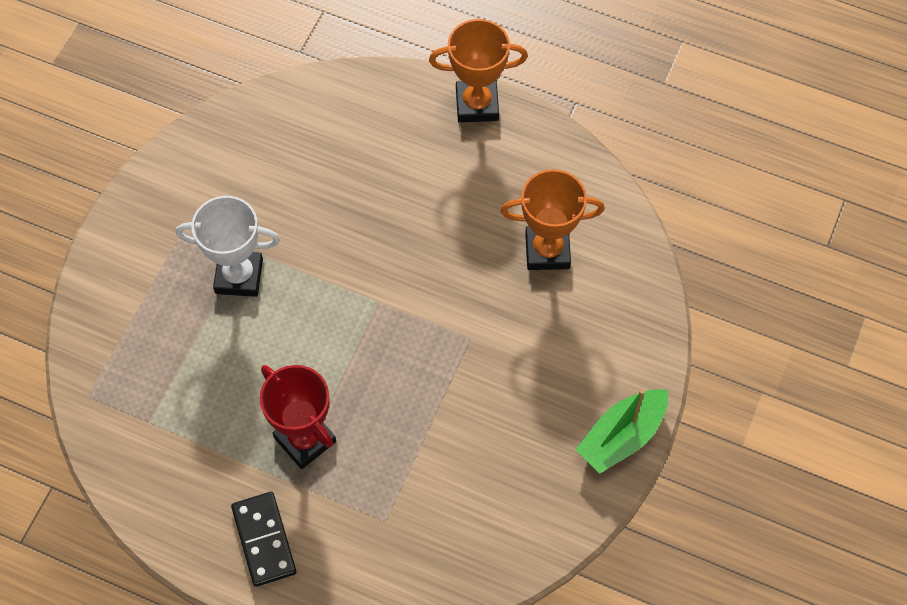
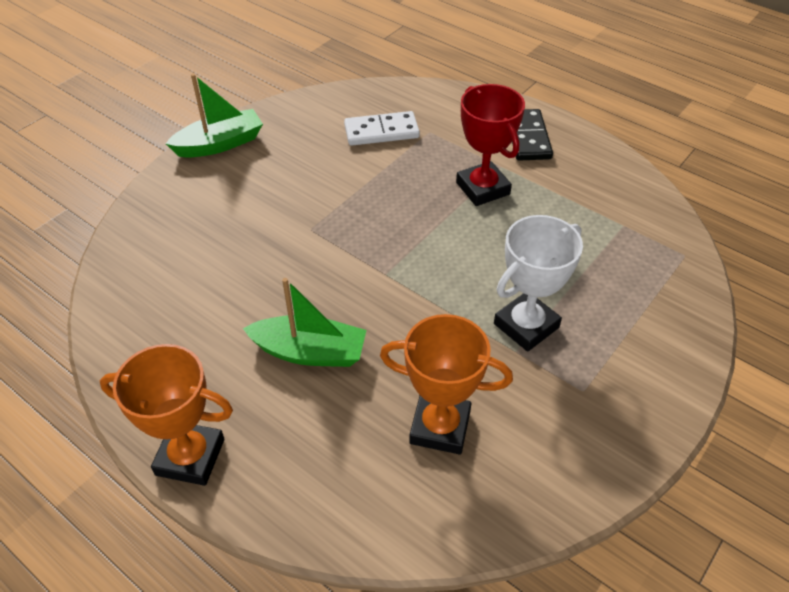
camera: 165 degrees left, 15 degrees down
(239, 276) = (526, 325): white trophy -> white trophy turned 60 degrees counterclockwise
(420, 206) = (310, 352): none -> green boat
(442, 506) = (381, 131): none -> white domino
(547, 251) = (200, 282): orange trophy -> orange trophy (440, 427)

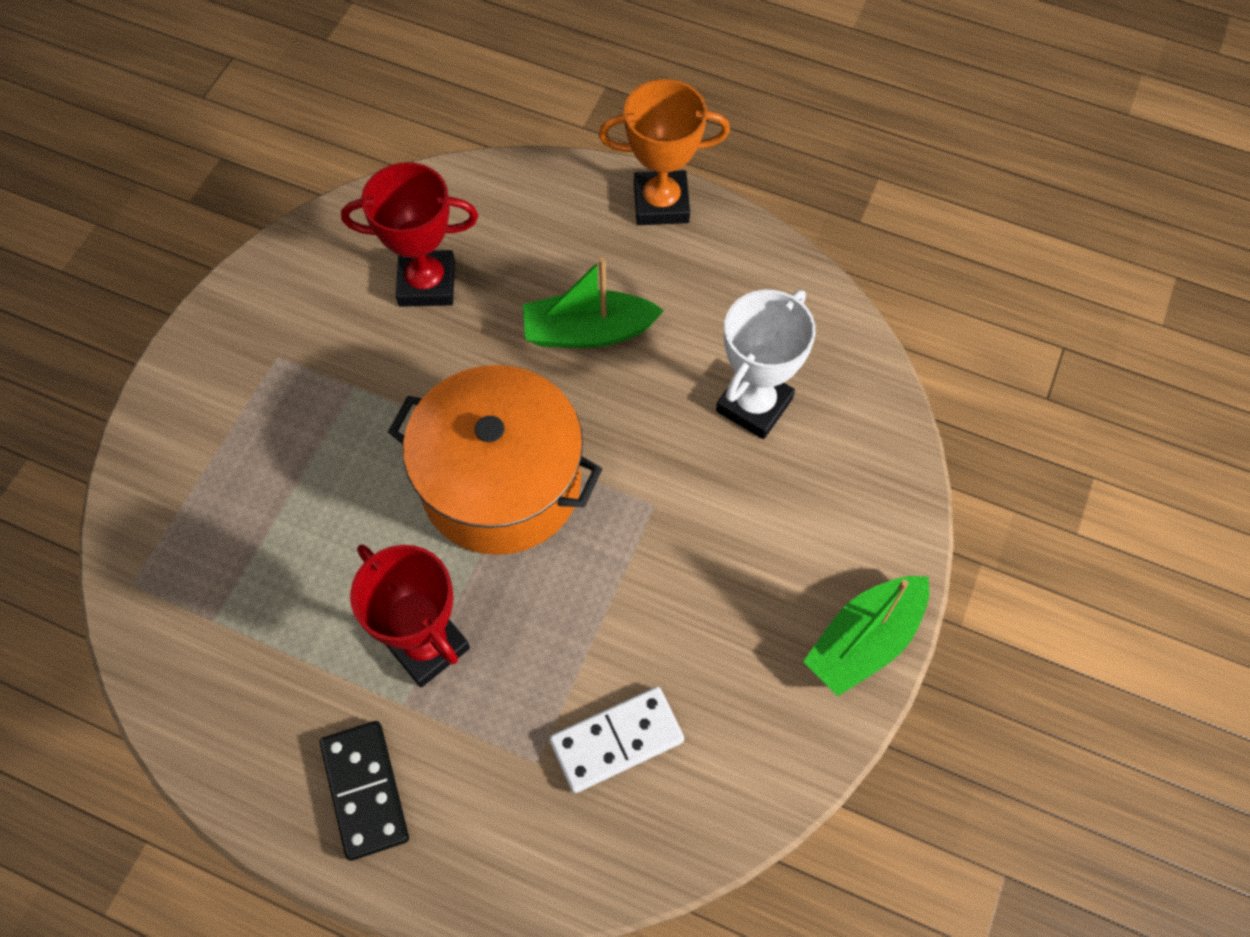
camera: 165 degrees right, 15 degrees up
(413, 262) = (501, 483): none -> orange pot
(440, 427) = (427, 283): orange trophy -> red trophy
(526, 325) = (345, 422): white trophy -> white trophy (754, 405)

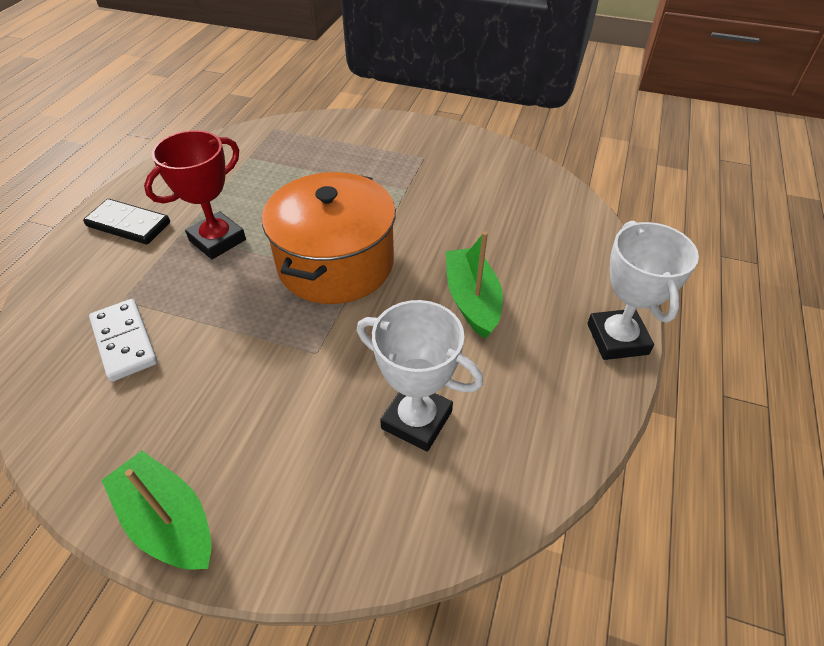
camera: 85 degrees right, 15 degrees down
(365, 790) = (128, 225): black domino -> black domino turned 45 degrees clockwise
(427, 283) = (494, 212): red trophy -> none
(661, 203) = (617, 339): orange trophy -> white trophy

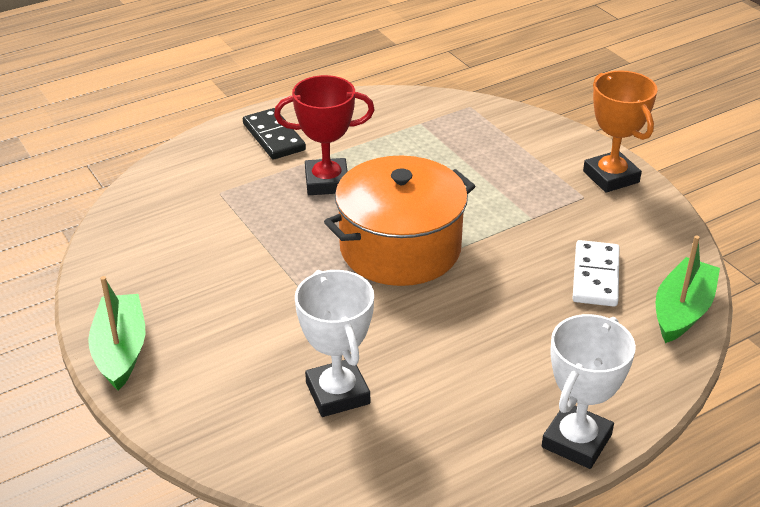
camera: 40 degrees right, 10 degrees down
(124, 342) = (194, 223): white domino -> white domino (595, 276)
(426, 135) = (611, 177): none -> orange trophy
(472, 300) = (482, 338): green boat -> green boat (682, 311)

